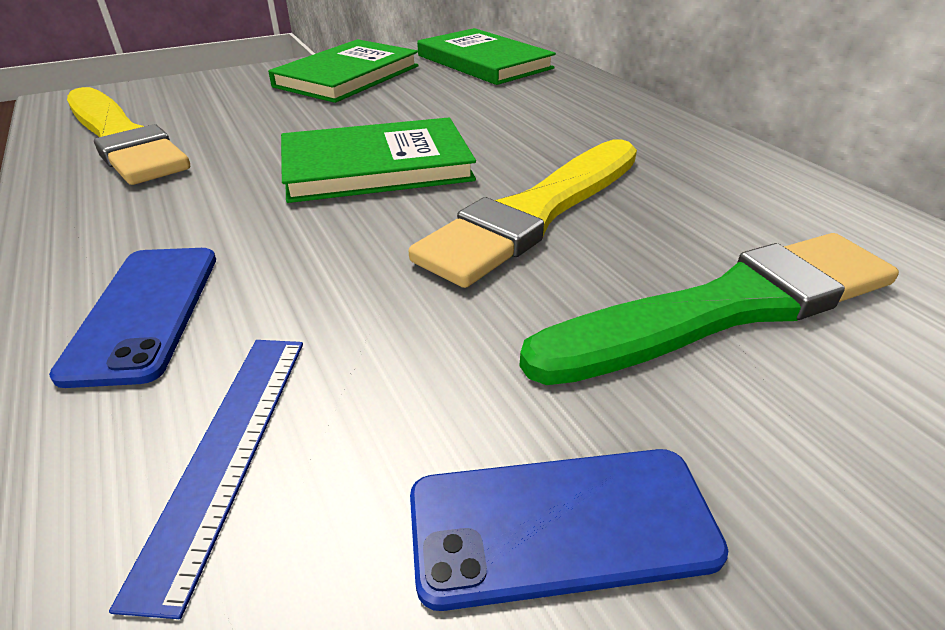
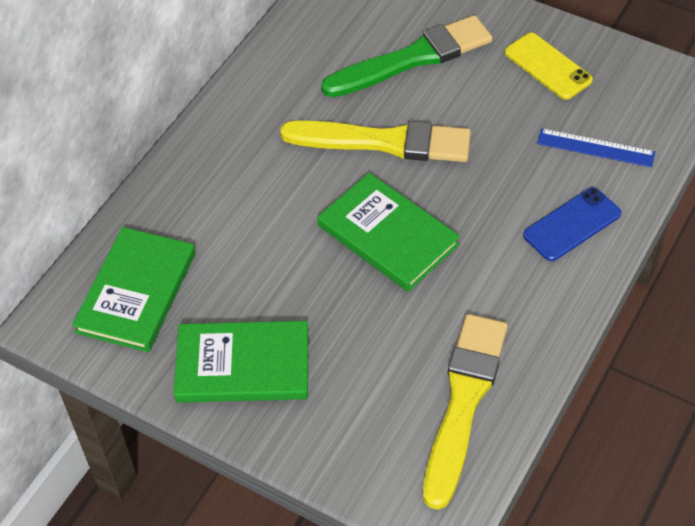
camera: 120 degrees left, 15 degrees up
(226, 451) = (595, 148): blue ruler -> blue ruler turned 45 degrees clockwise
(561, 524) = (548, 66): blue phone -> yellow phone
(725, 308) = (412, 58): green brush -> green brush turned 120 degrees clockwise

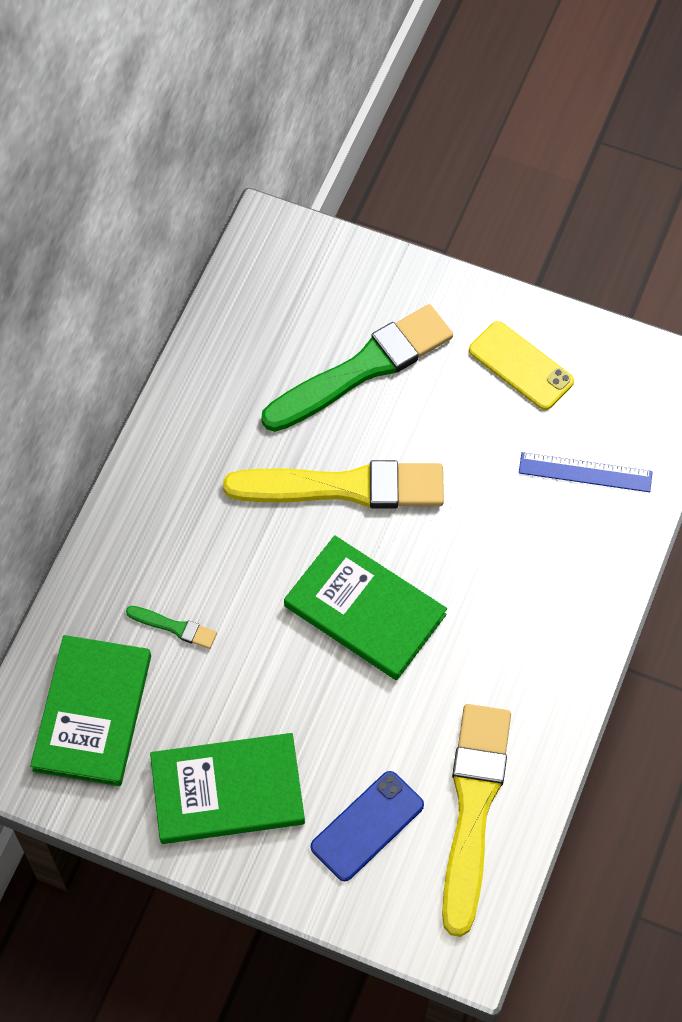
camera: 10 degrees left, 10 degrees up
(220, 233) = (174, 627): none -> green brush
(572, 224) = (568, 576): blue phone -> blue phone (367, 826)

